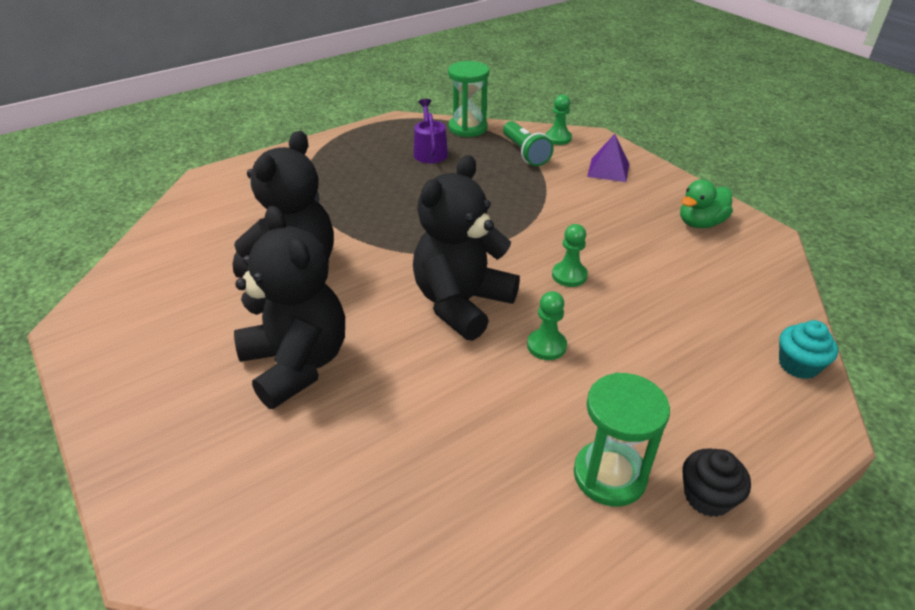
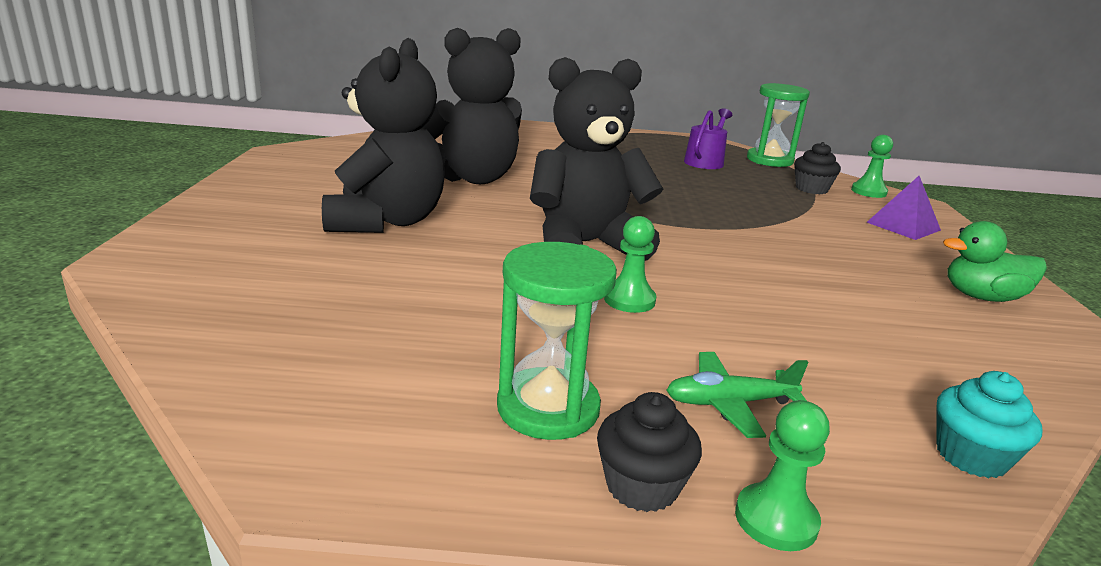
camera: 35 degrees right, 15 degrees down
(525, 153) = (811, 189): green flashlight -> black cupcake
(569, 275) = (734, 270): green pawn -> green pawn (776, 519)
(681, 403) = (729, 403): none -> green plane

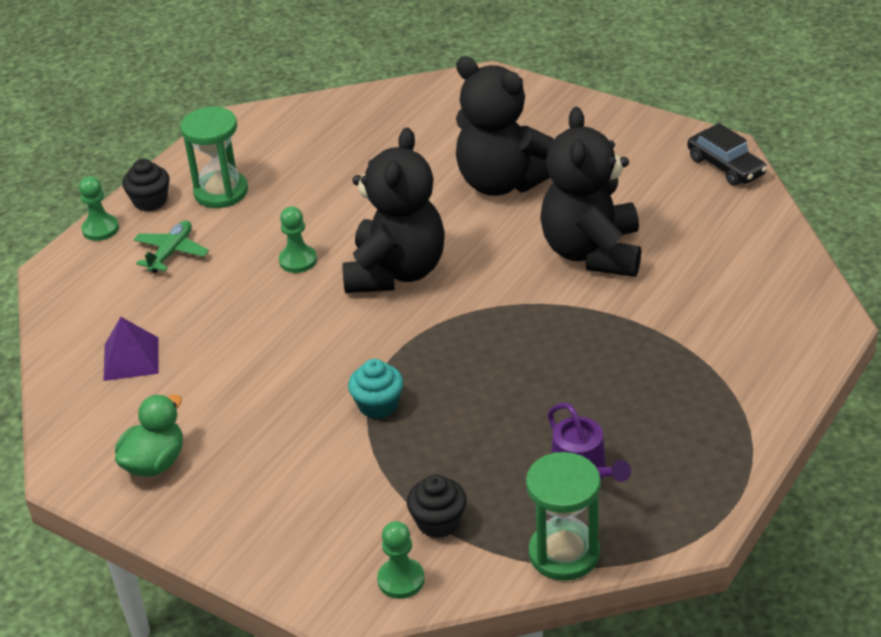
camera: 125 degrees right, 15 degrees up
(311, 150) = (725, 167): none -> black car
(903, 226) = (297, 528): purple pyramid -> purple pyramid (131, 358)
(971, 456) = (64, 315): turquoise cupcake -> turquoise cupcake (378, 405)

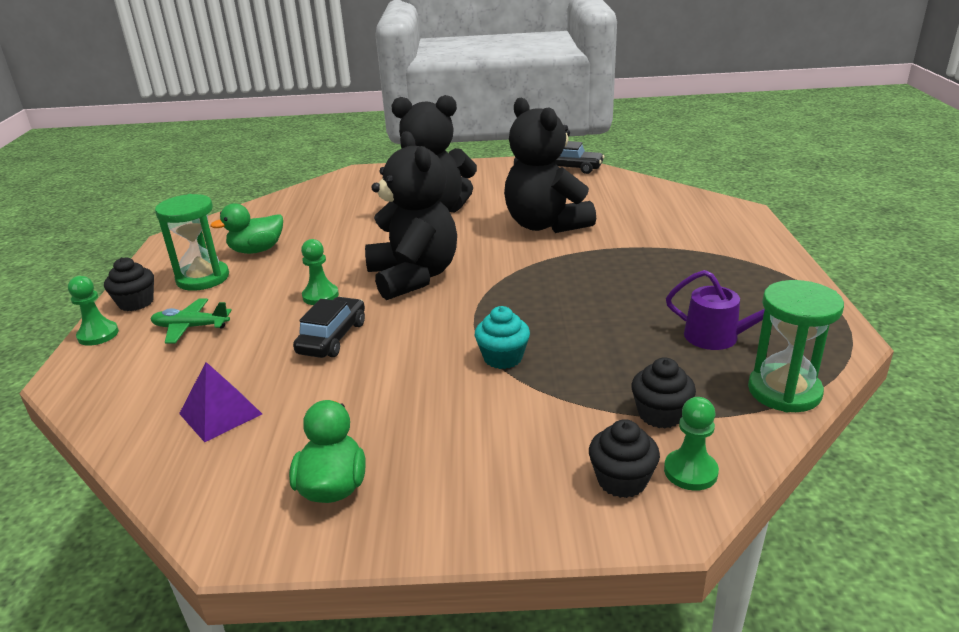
camera: 35 degrees left, 10 degrees down
(171, 252) = (191, 327): green plane -> green plane turned 75 degrees counterclockwise
(267, 317) = (332, 338): none -> black car
(292, 171) = (257, 250): none -> green duck
(345, 560) = (622, 480): none -> black cupcake

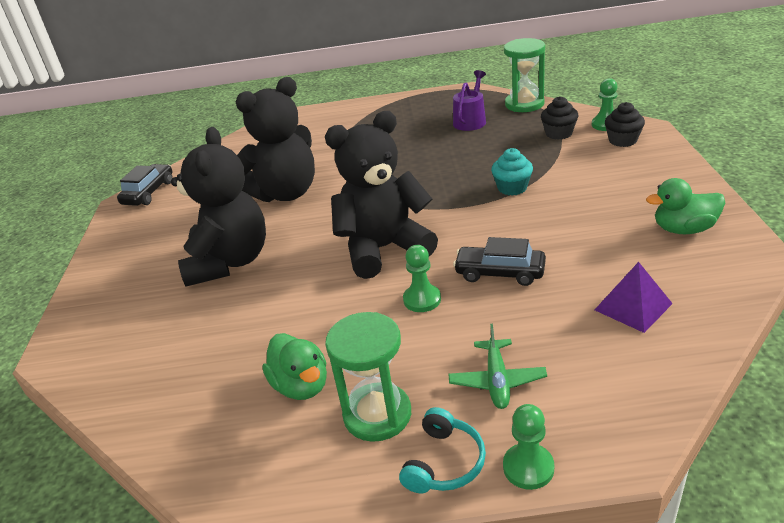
camera: 90 degrees left, 5 degrees up
(136, 303) = (444, 462): black cupcake -> turquoise headphones

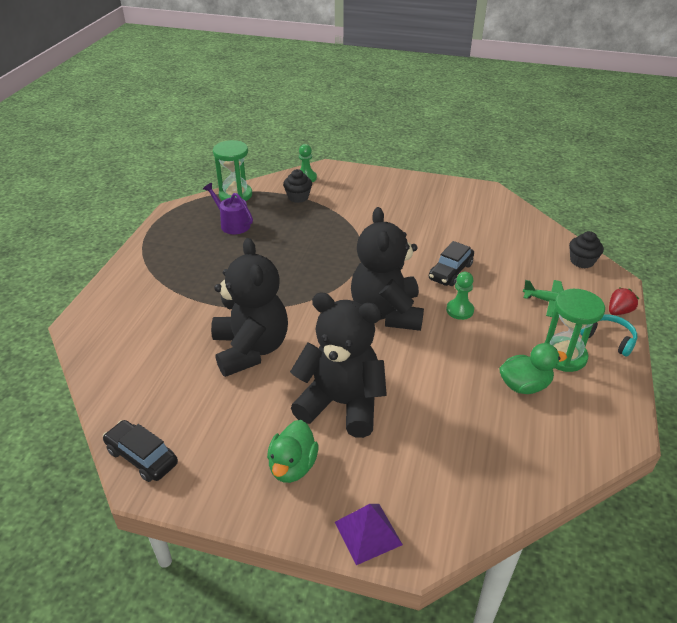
camera: 75 degrees left, 5 degrees up
(512, 188) = (353, 237): turquoise cupcake -> none
(528, 467) = (619, 311): green pawn -> red strawberry
(622, 140) = (334, 180): black cupcake -> black cupcake (582, 261)
(633, 306) = (509, 239): purple pyramid -> purple pyramid (368, 533)
(683, 229) = (450, 199): green duck -> green duck (292, 466)

